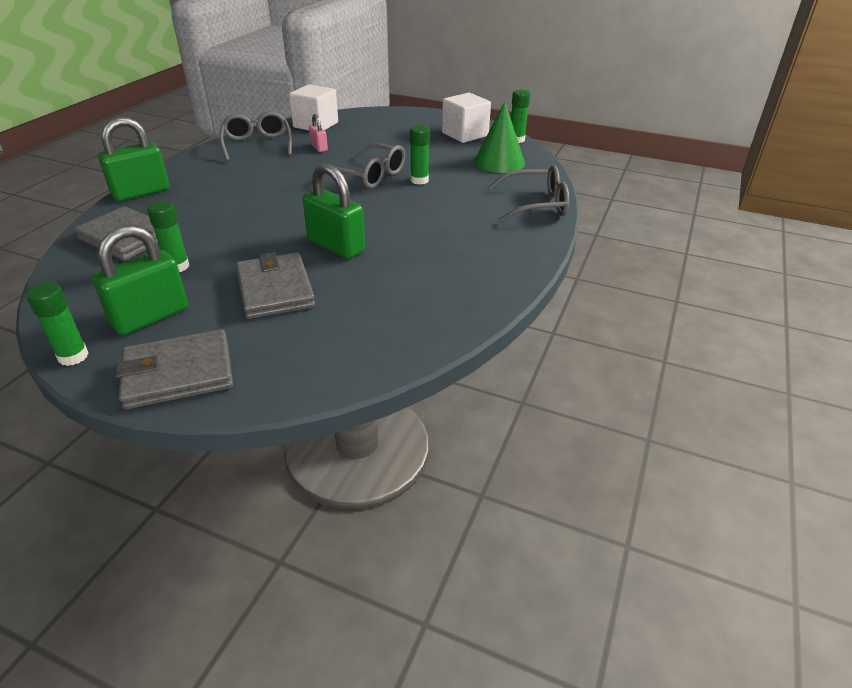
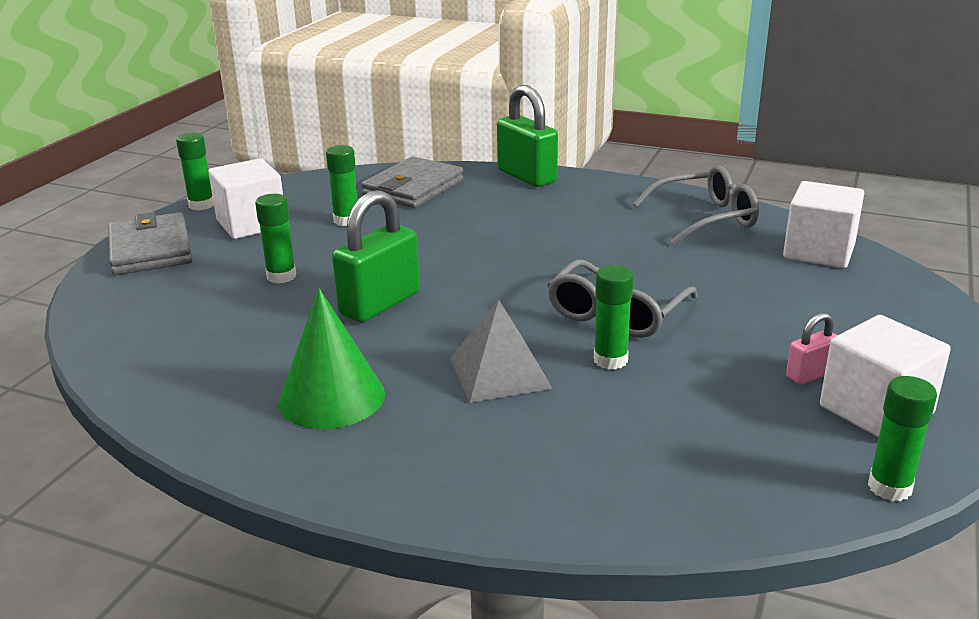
camera: 90 degrees right, 10 degrees down
(150, 317) = (251, 224): green padlock -> white cube
(275, 290) = (281, 276): grey wallet -> green glue stick
(319, 148) = (717, 263): pink padlock -> pink padlock (810, 374)
(429, 208) = (500, 372): none -> grey pyramid
(499, 162) = (734, 455): green cone -> green cone (332, 397)
(536, 205) = (524, 497): grey glasses -> none

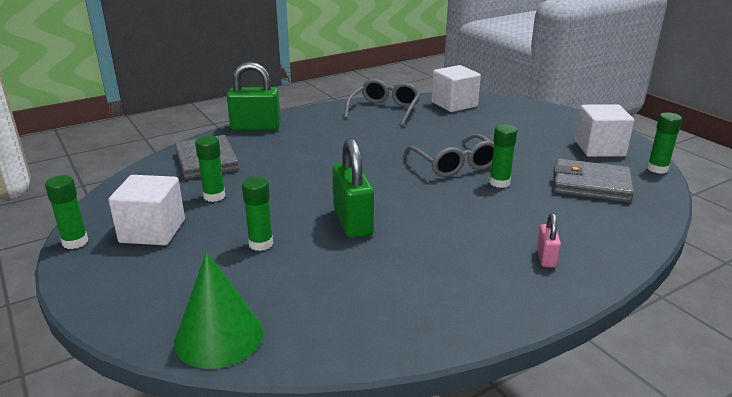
camera: 55 degrees left, 0 degrees up
(150, 250) = (118, 287): grey wallet -> grey wallet (591, 185)
(332, 397) = (451, 273): green cone -> green cone (219, 337)
(500, 372) = (480, 214): grey pyramid -> none
(810, 374) = (559, 148): pink padlock -> pink padlock (546, 258)

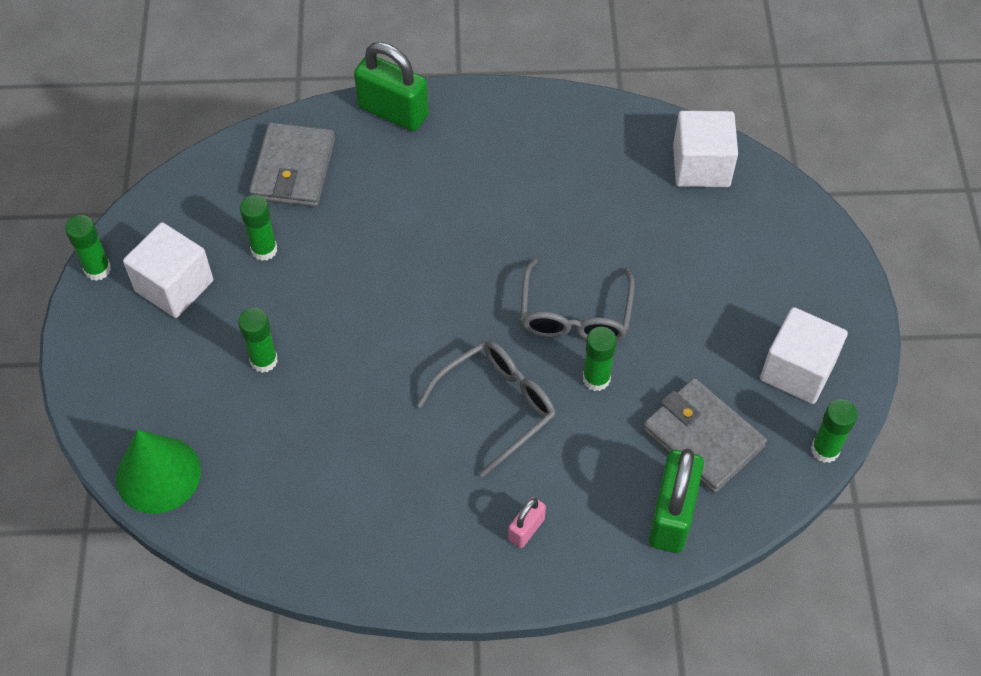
camera: 30 degrees right, 30 degrees up
(353, 222) = (376, 370): green padlock -> green padlock (672, 515)
(385, 110) = (590, 139): grey glasses -> grey glasses (497, 406)

